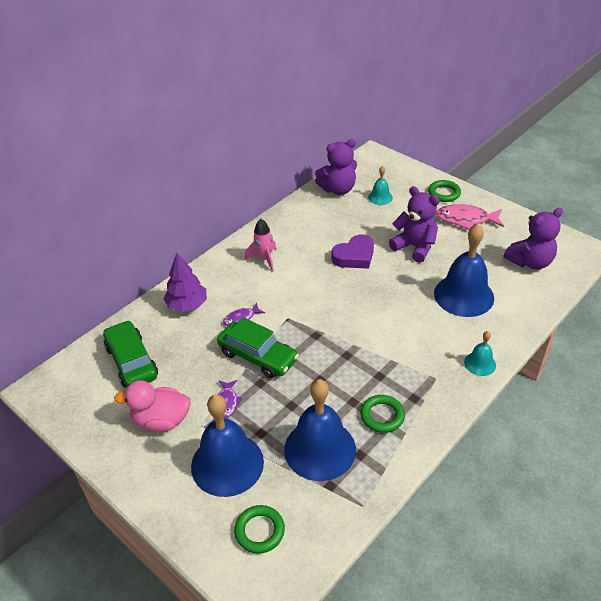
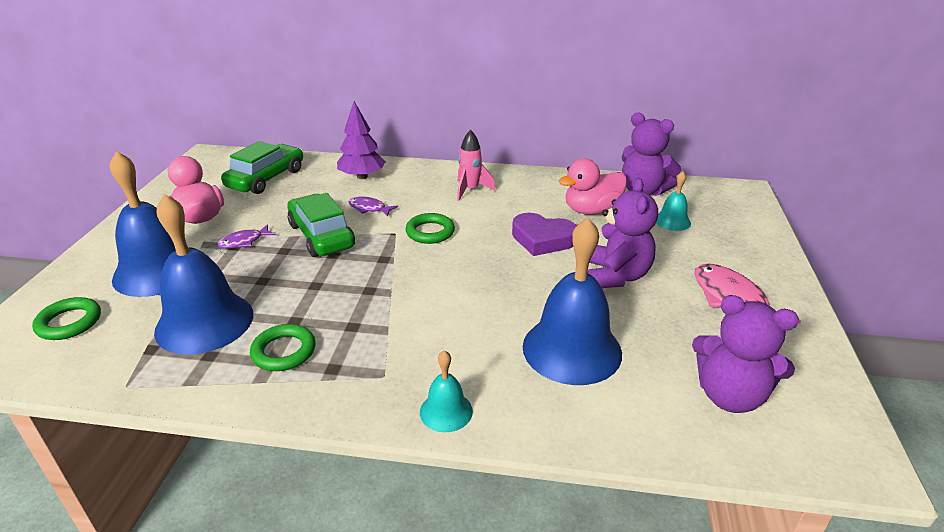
camera: 55 degrees right, 10 degrees down
(258, 356) = (321, 236): green car -> green car turned 150 degrees clockwise
(340, 220) = (591, 210): none -> pink duck
(444, 193) = (757, 264): green ring -> green ring (430, 232)

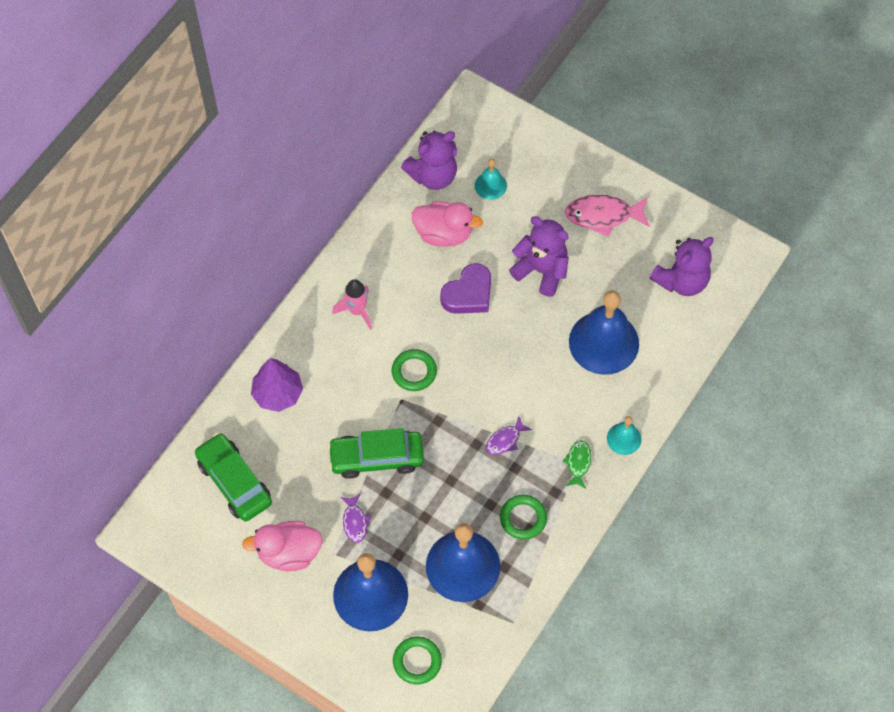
camera: 65 degrees left, 30 degrees up
(369, 208) = (347, 406): purple fish -> purple fish (505, 440)
(385, 377) = (578, 463): none -> green fish
(591, 210) = (444, 234): pink duck -> pink duck turned 75 degrees counterclockwise

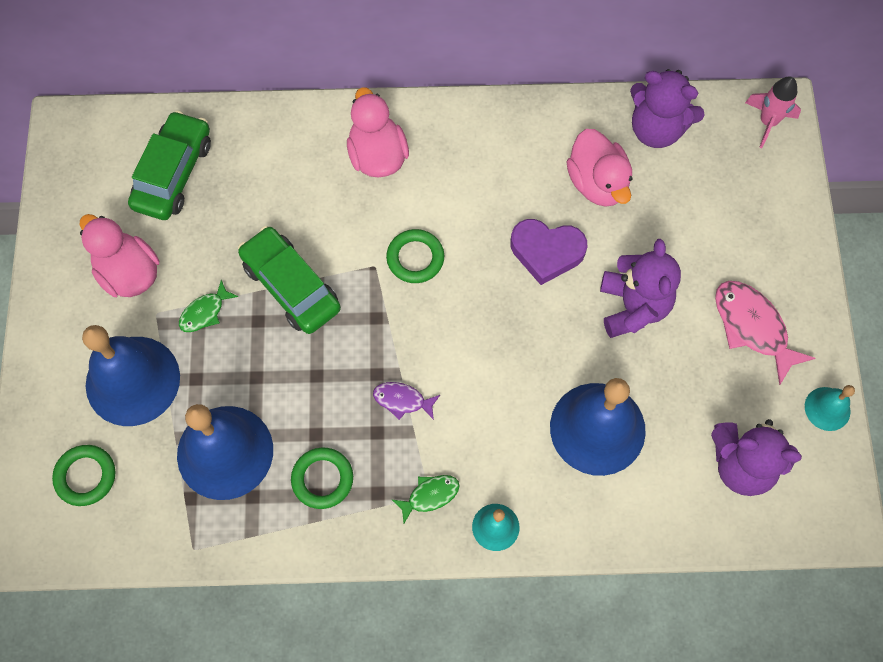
camera: 55 degrees right, 5 degrees up
(278, 393) = (297, 149): purple tree -> none
(322, 348) = (377, 155): none -> pink duck
(355, 521) = (205, 312): purple fish -> green fish
(357, 311) = (443, 160): pink rocket -> pink rocket (768, 122)
(490, 185) = (692, 191): turquoise bell -> turquoise bell (827, 408)

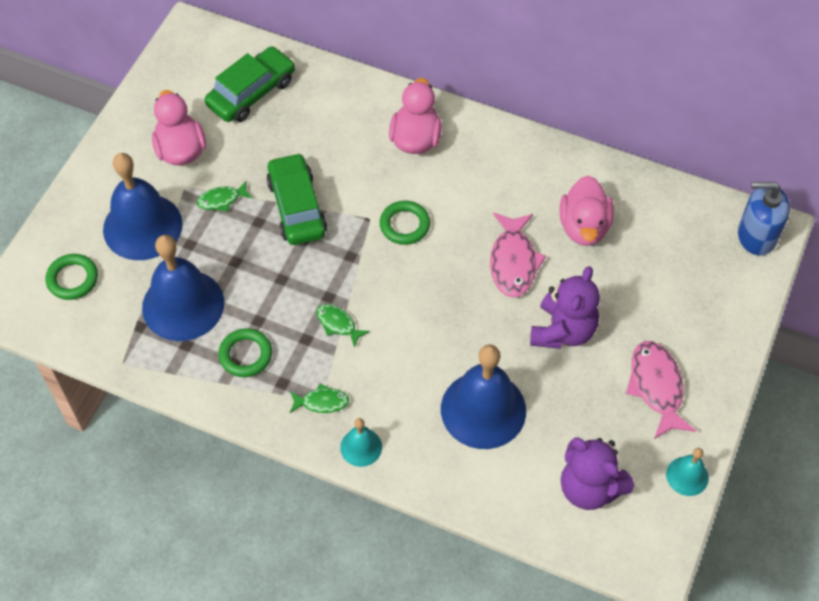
camera: 25 degrees right, 10 degrees down
(402, 400) = (338, 324): purple fish -> green fish
(546, 252) = (513, 262): purple heart -> pink fish
(656, 129) = (656, 205): purple teddy bear -> none
(768, 122) = (756, 236): pink rocket -> blue soap dispenser

